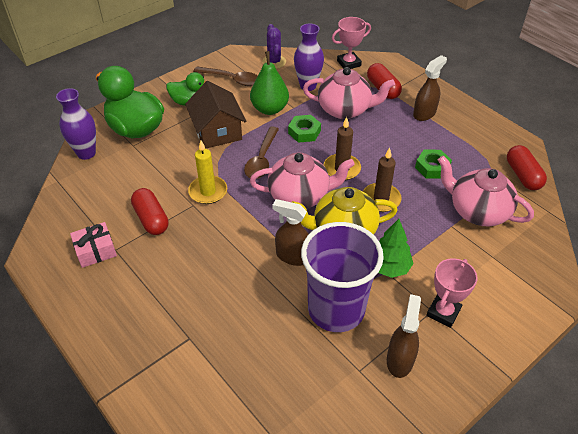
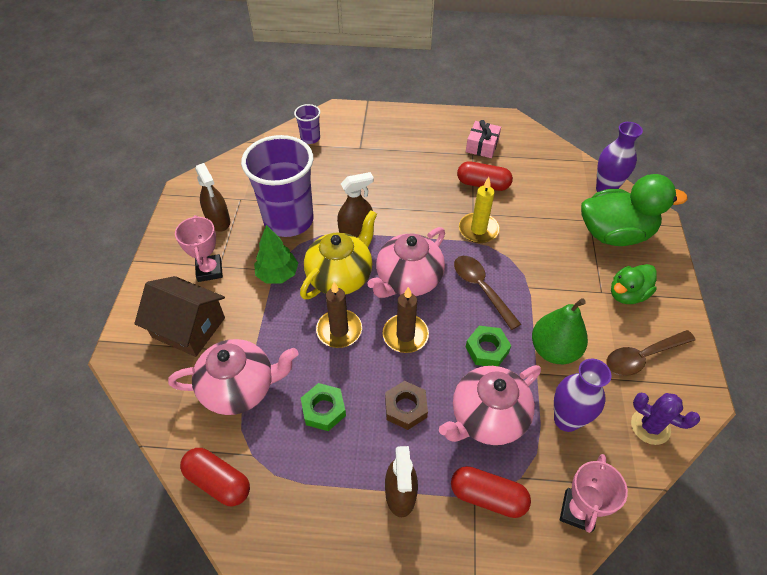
camera: 135 degrees right, 5 degrees up
(217, 131) = (555, 285): brown house -> brown house (189, 327)
(218, 394) = (310, 138): none -> purple cup
(383, 139) = (405, 408): none -> brown nut

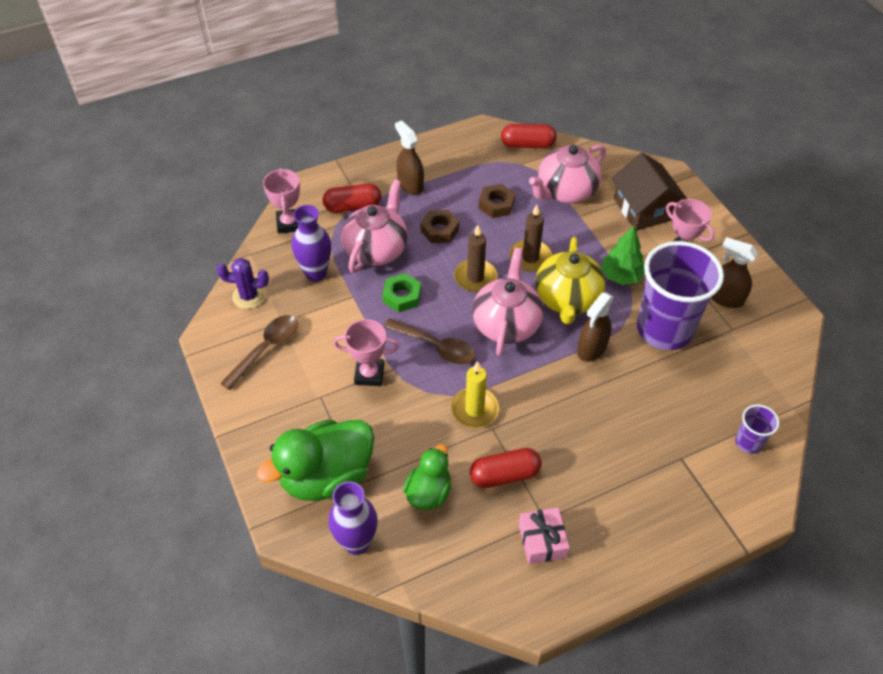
camera: 150 degrees right, 0 degrees up
(189, 327) = (644, 209): brown house -> brown house turned 75 degrees clockwise
(323, 409) = (496, 205): green nut -> brown nut
(551, 291) = (369, 374): none -> pink trophy
(554, 350) = (345, 320): green pear -> none
(627, 294) = (294, 405): green duck -> green duck (428, 492)

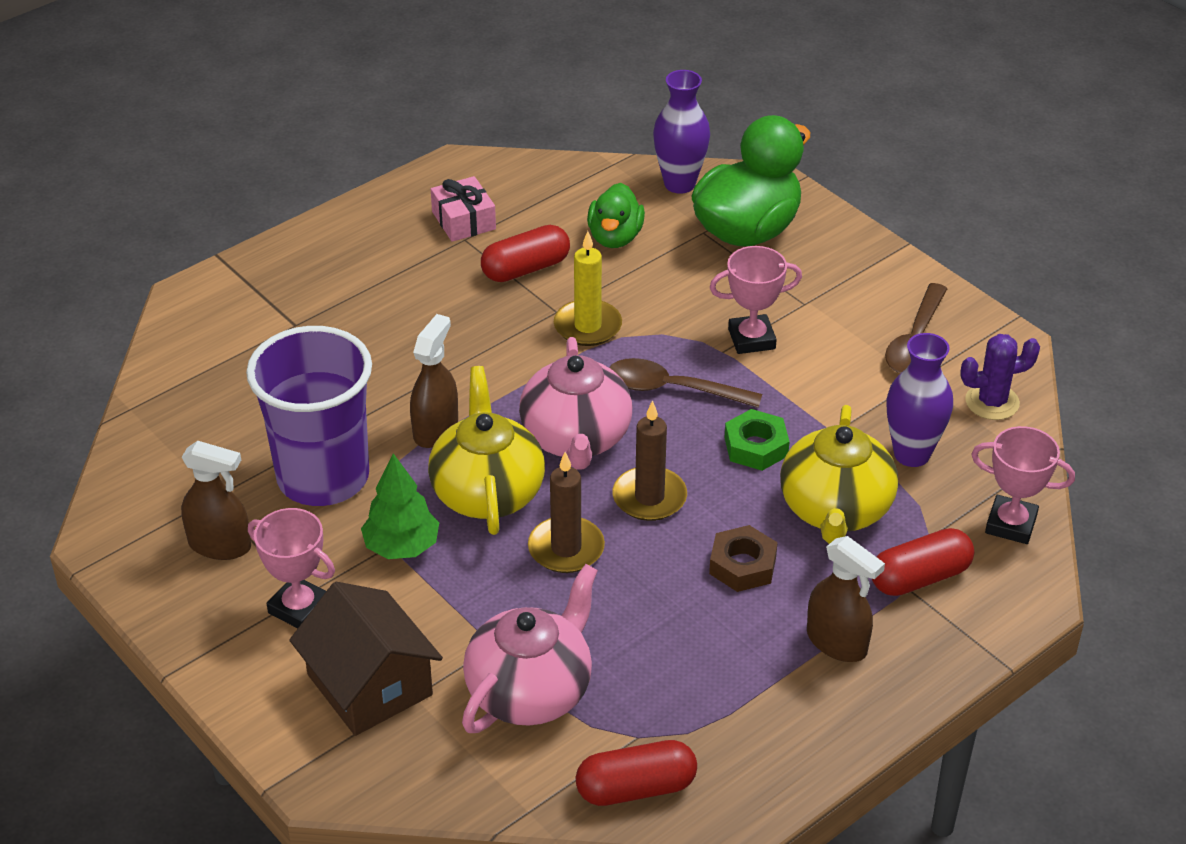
camera: 165 degrees right, 10 degrees down
(289, 223) = (1011, 524): pink trophy -> pink trophy turned 45 degrees counterclockwise
(376, 249) = (835, 510): pink teapot -> yellow teapot
(496, 205) = (657, 635): brown nut -> none
(748, 442) = (201, 357): purple cup -> none

